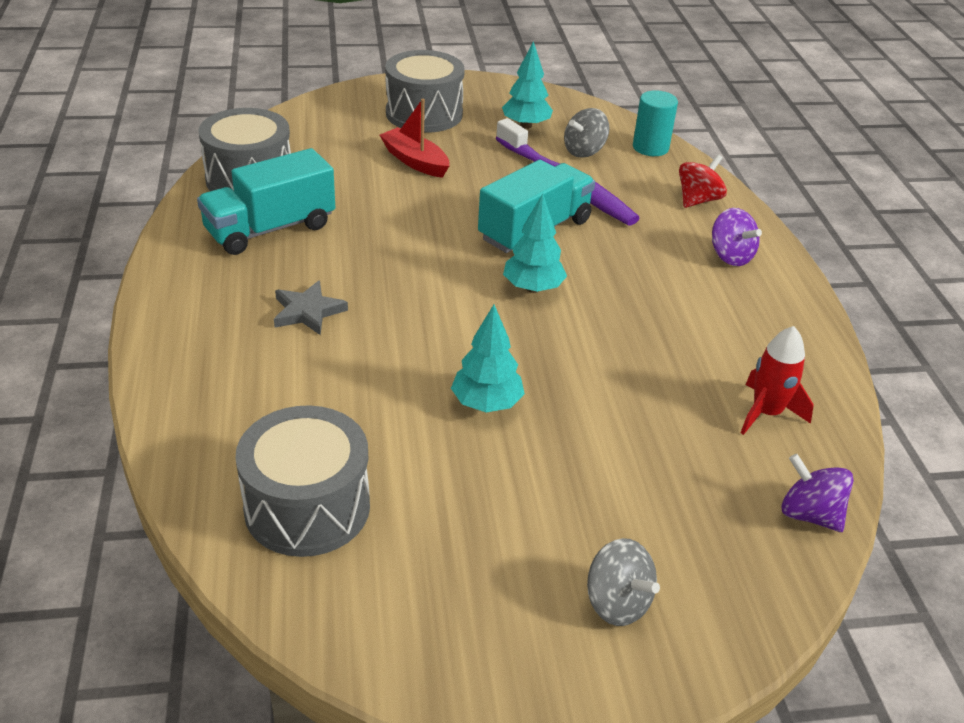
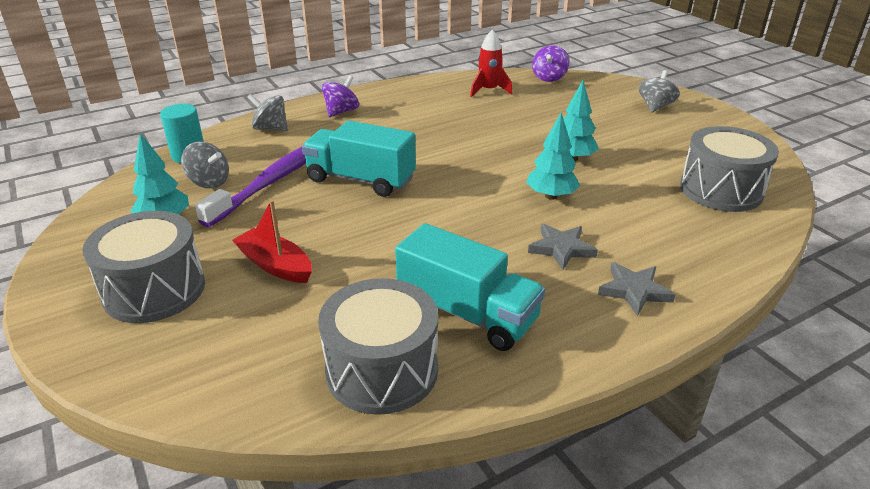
camera: 110 degrees left, 5 degrees down
(207, 327) = (634, 291): none -> grey star
(415, 161) = (275, 265): red boat -> red boat turned 105 degrees clockwise
(533, 288) = (439, 166): turquoise tree -> turquoise tree (551, 196)
(698, 200) = (270, 128): red spinning top -> grey spinning top

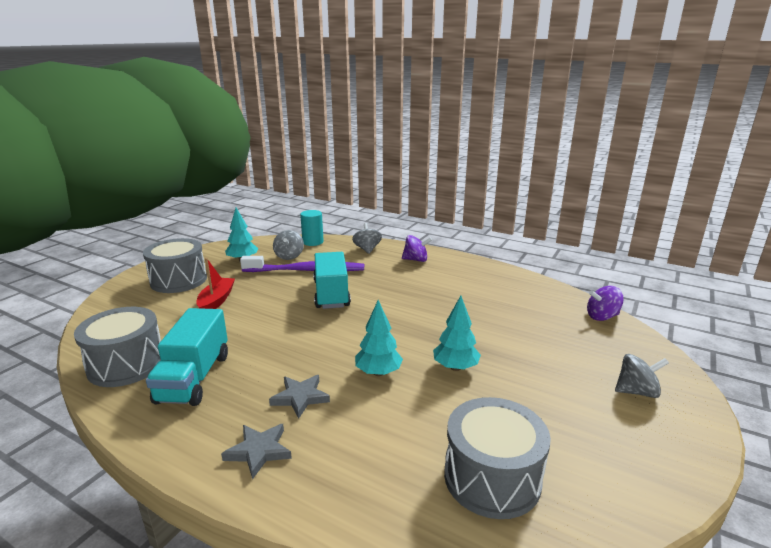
camera: 60 degrees right, 10 degrees down
(489, 90) = (529, 298): red rocket -> none

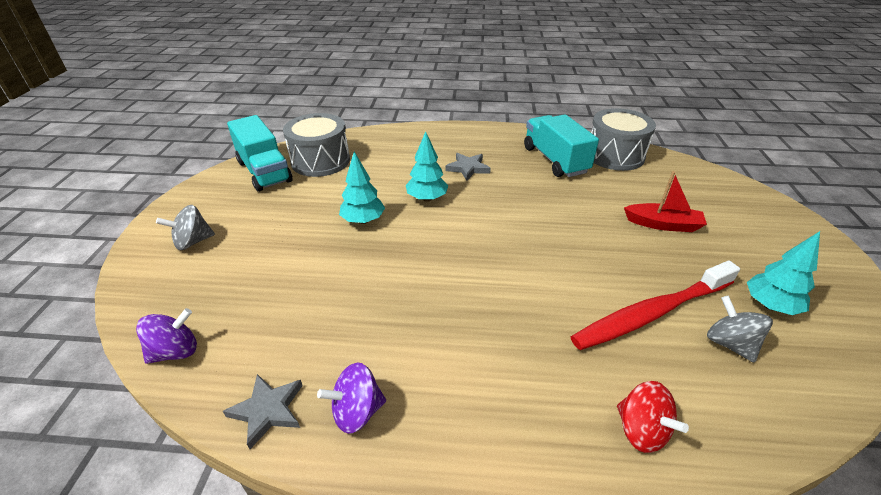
camera: 155 degrees right, 15 degrees up
(178, 280) = (757, 239): grey drum -> none
(216, 301) = (663, 224): red boat -> red boat turned 60 degrees counterclockwise
(259, 451) = (460, 141): grey star -> grey star (268, 410)
(306, 270) = (651, 313): purple toothbrush -> red toothbrush
(313, 242) = (769, 416): turquoise cylinder -> none
(331, 294) = (561, 275): turquoise truck -> turquoise truck (264, 172)
(367, 249) = (641, 430): grey spinning top -> red spinning top
(416, 260) = (518, 422): purple spinning top -> purple spinning top (357, 411)

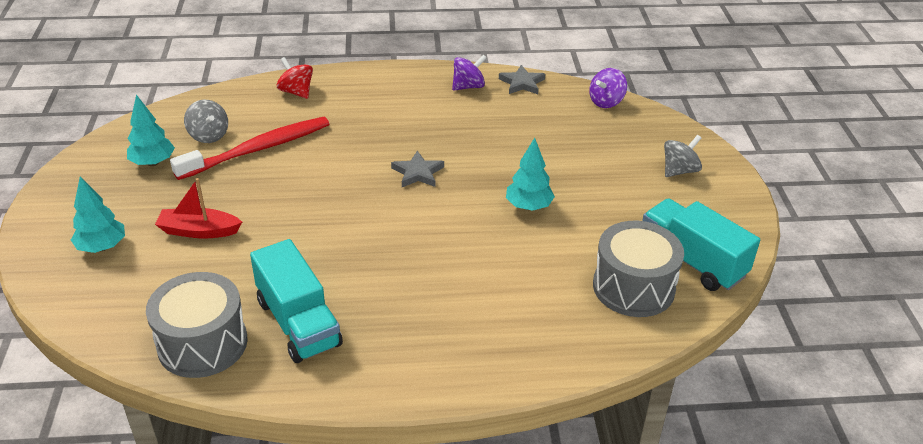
camera: 170 degrees right, 0 degrees up
(427, 198) = (468, 240): turquoise tree -> turquoise tree (102, 247)
(468, 168) = (425, 294): grey star -> grey star (418, 173)

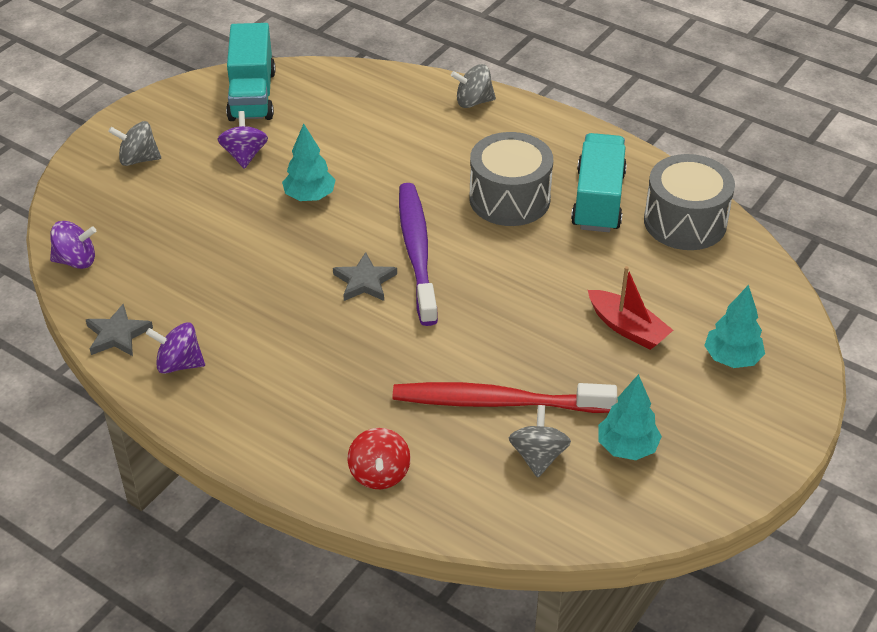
camera: 140 degrees left, 5 degrees up
(405, 208) = (417, 252): none -> purple toothbrush
(508, 365) = (473, 102): none -> grey spinning top
(618, 211) = (244, 155): none -> purple spinning top
(633, 287) = (321, 101): grey drum -> grey drum (509, 199)

